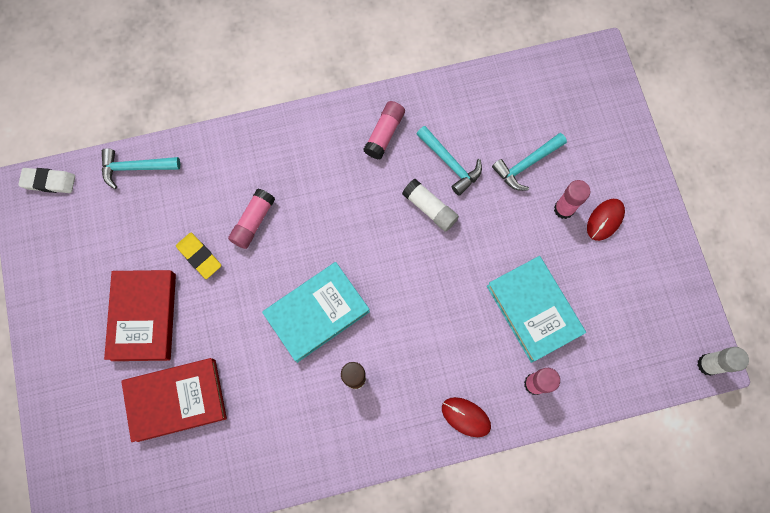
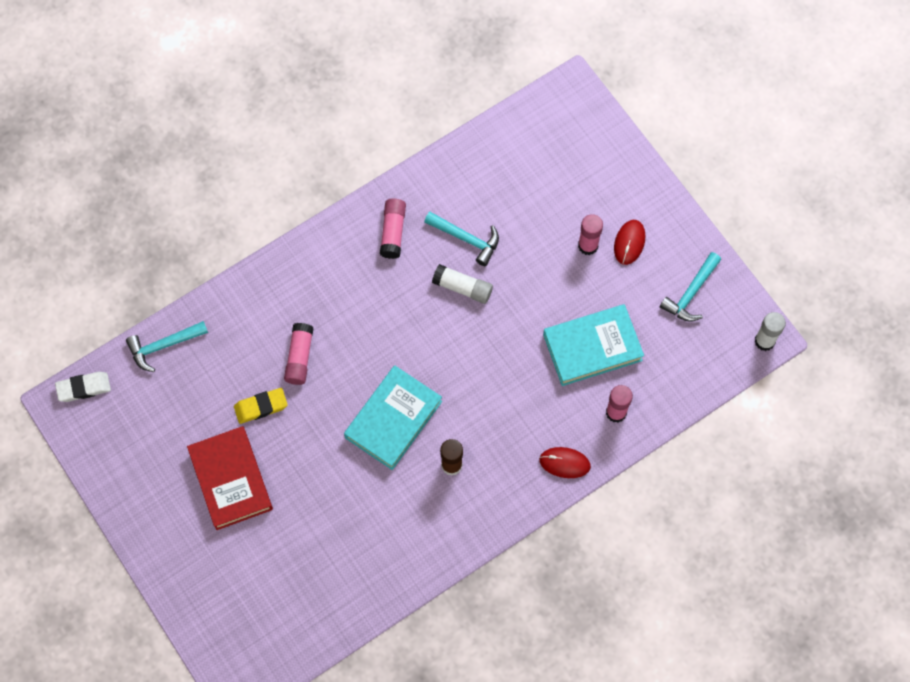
camera: 20 degrees left, 5 degrees down
(176, 400) = (293, 542): red book -> none
(199, 256) = (261, 407): yellow eraser -> yellow eraser turned 45 degrees counterclockwise
(526, 164) = (538, 216): turquoise hammer -> turquoise hammer (691, 293)
(533, 310) = (592, 347): turquoise book -> turquoise book turned 60 degrees counterclockwise

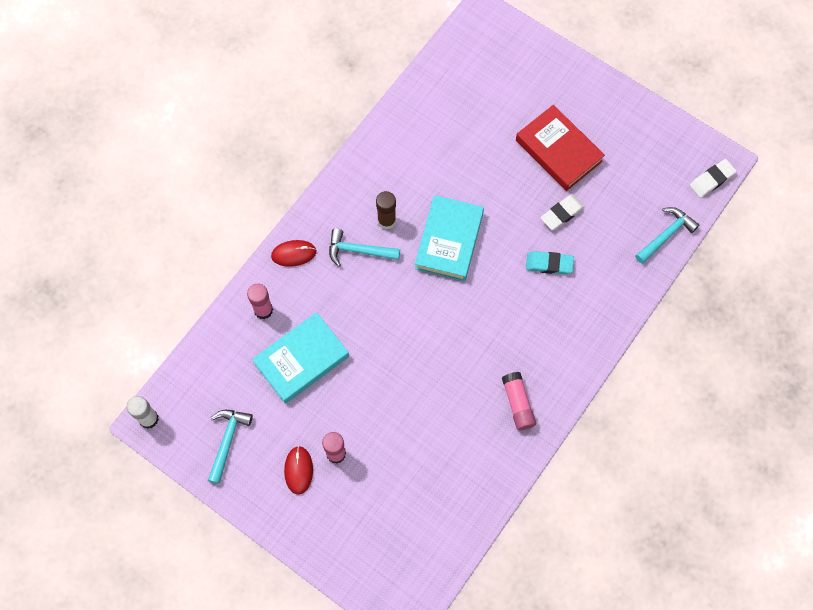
camera: 160 degrees right, 0 degrees up
(261, 407) = (562, 214): yellow eraser -> white eraser
(299, 357) = (549, 264): pink glue stick -> turquoise eraser
(462, 288) = (435, 374): white glue stick -> none
(466, 239) = (449, 420): turquoise hammer -> turquoise hammer (358, 251)

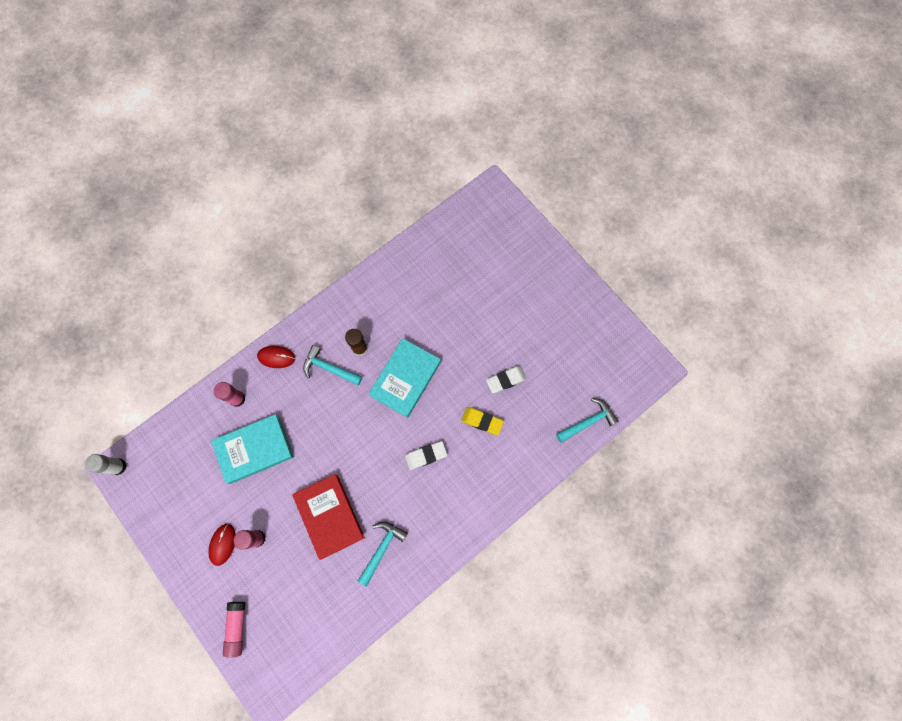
camera: 15 degrees right, 5 degrees up
(227, 441) = (174, 503): turquoise hammer -> turquoise hammer (382, 549)
(518, 404) = (419, 536): pink glue stick -> pink glue stick (237, 627)
(549, 264) = (482, 421): turquoise eraser -> yellow eraser
(558, 151) = (519, 324): red book -> red book (329, 516)
(712, 180) = (642, 383): white eraser -> white eraser (426, 455)

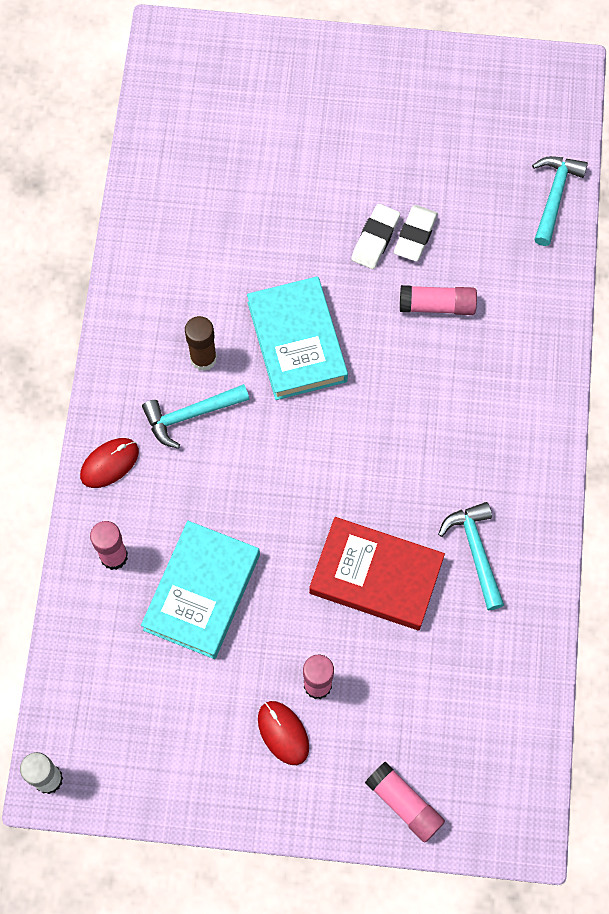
camera: 45 degrees left, 5 degrees down
(426, 455) = (414, 403): white eraser -> white eraser (375, 239)
(482, 421) = (437, 305): yellow eraser -> pink glue stick

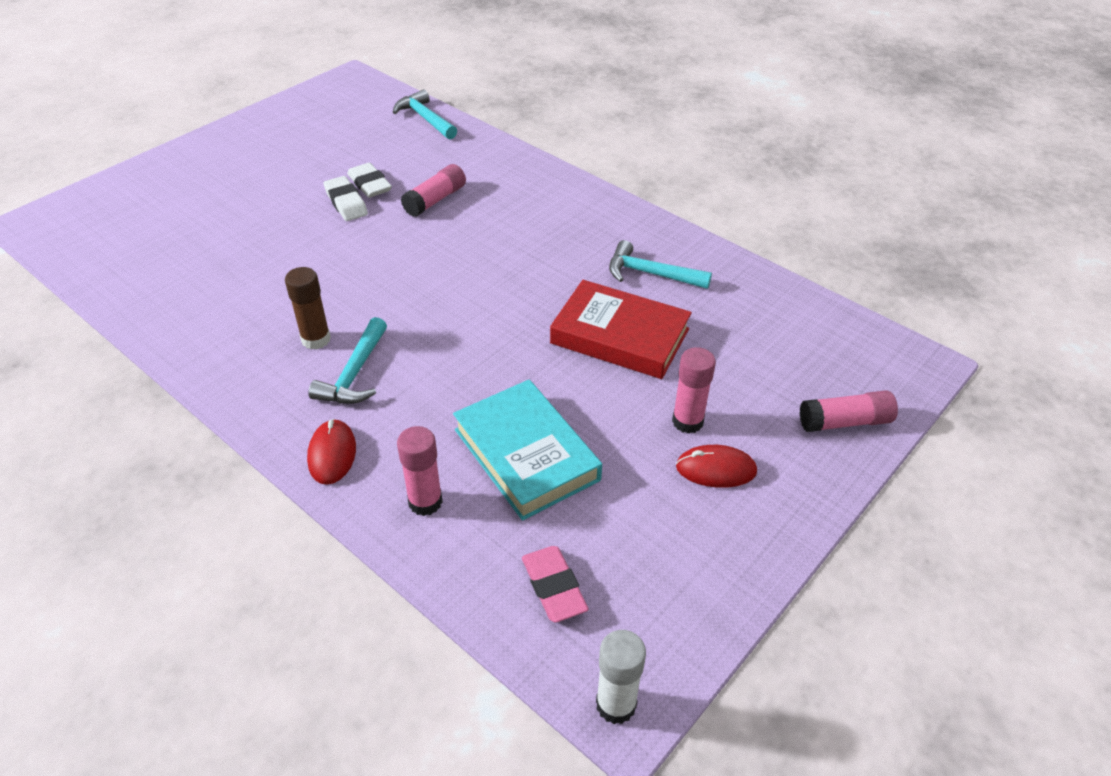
camera: 55 degrees left, 25 degrees down
(105, 687) = (553, 587): none -> pink eraser
(297, 342) = (372, 280): turquoise book -> none
(376, 576) = (620, 336): red book -> red book turned 60 degrees clockwise

